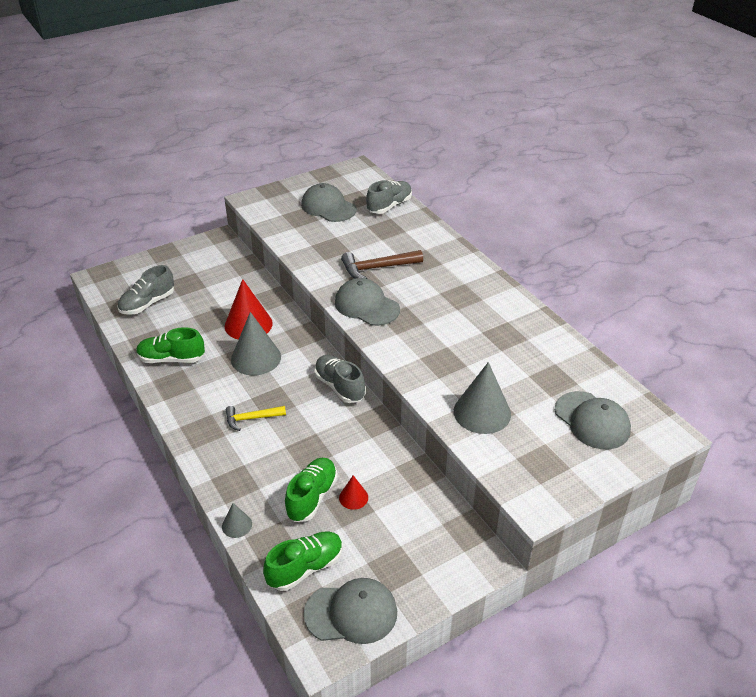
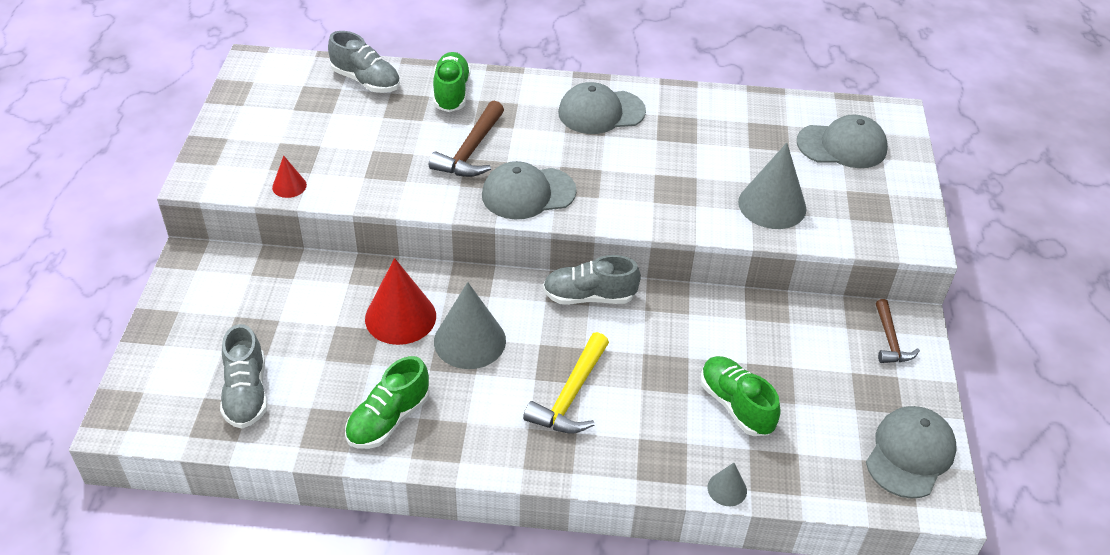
camera: 55 degrees left, 5 degrees up
(251, 418) = (571, 395): yellow hammer -> yellow hammer, size x1.53
(305, 568) = (829, 460): green shoe -> green shoe (451, 93)
(328, 207) = (305, 125): grey cap -> grey cap (601, 112)
(353, 497) = (762, 373): red cone -> red cone (289, 186)
(389, 206) = (366, 81): grey shoe -> grey shoe turned 135 degrees clockwise
(454, 554) = (890, 340): none -> brown hammer

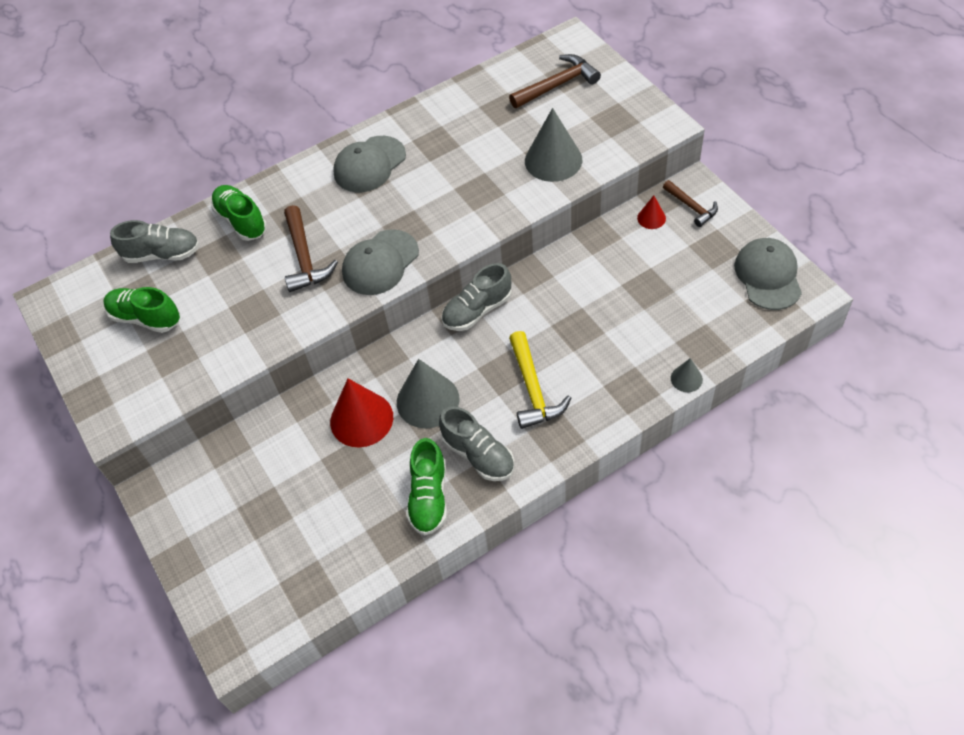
camera: 30 degrees left, 10 degrees up
(246, 393) = (308, 556): grey shoe -> grey shoe (478, 455)
(289, 186) = (193, 379): red cone -> red cone (651, 218)
(735, 405) = (641, 319): green shoe -> green shoe (145, 318)
(842, 146) = (557, 85): grey cap -> brown hammer

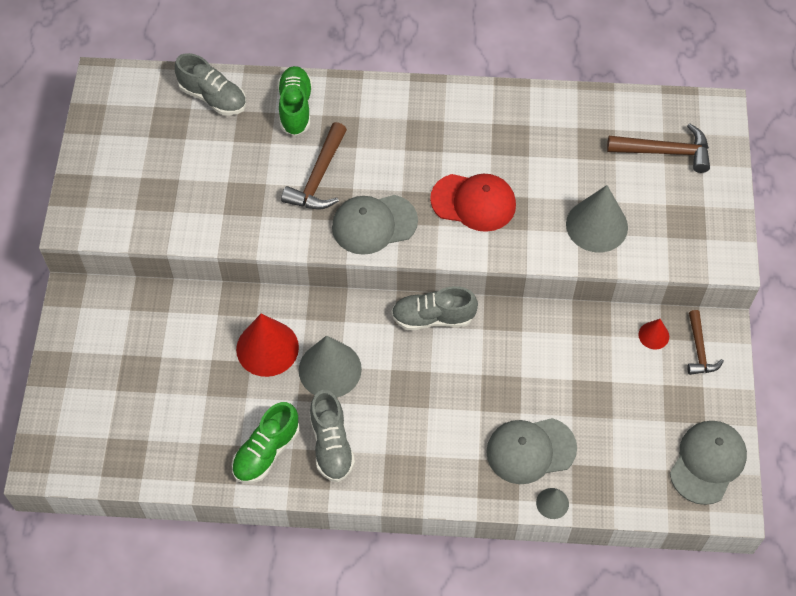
camera: 30 degrees right, 5 degrees up
(145, 318) = (160, 148): green shoe -> none
(369, 164) = (438, 123): grey cap -> grey cap (530, 450)
(446, 200) = (473, 202): none -> red cap
(533, 389) = (420, 420): yellow hammer -> none

